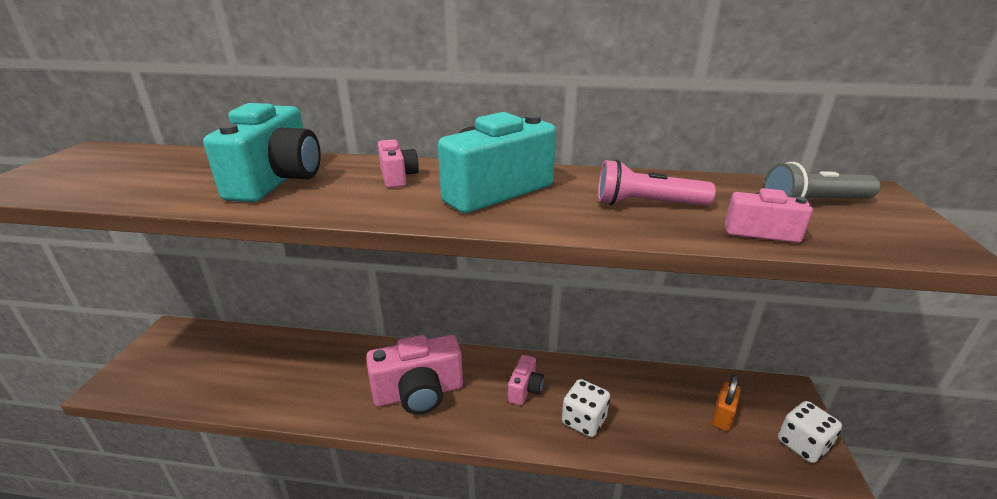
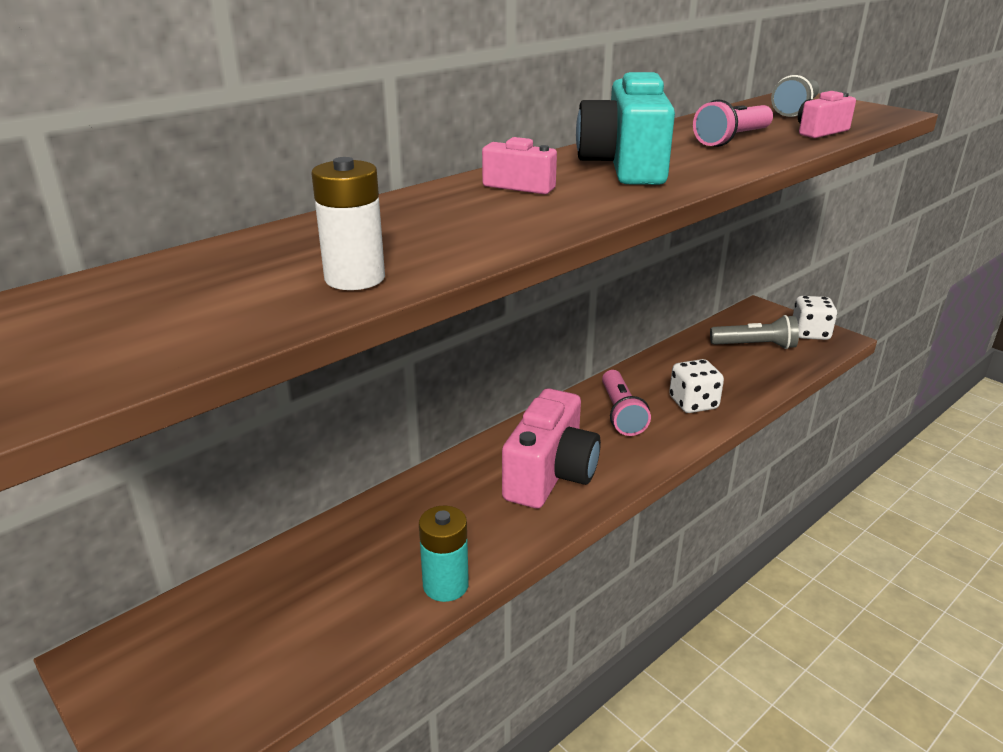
camera: 50 degrees left, 0 degrees up
(179, 191) = (355, 278): none -> white battery
(277, 181) = (423, 230): turquoise camera -> none
(277, 407) = (445, 585): none -> turquoise battery
(525, 389) = (621, 413): pink camera -> pink flashlight
(722, 417) = (755, 346): orange padlock -> grey flashlight

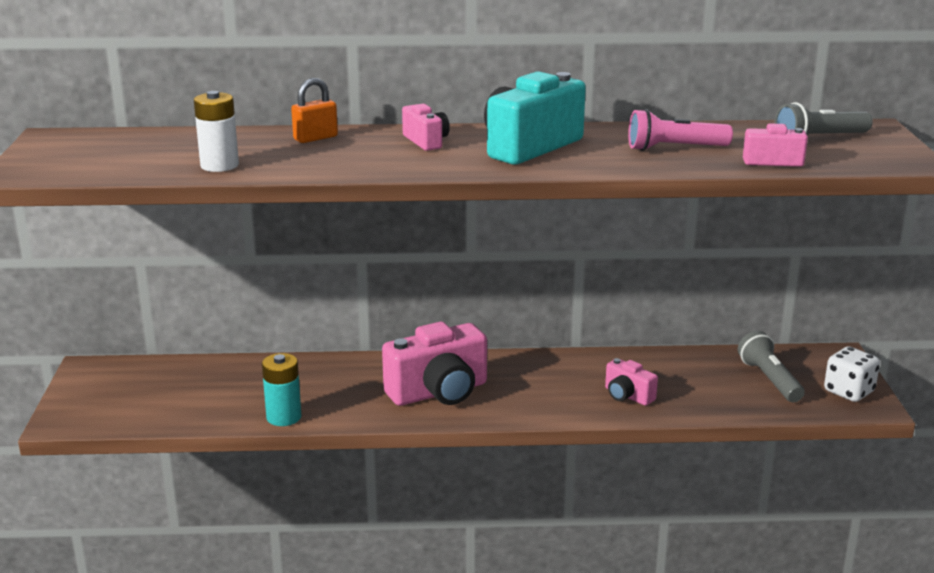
camera: 40 degrees right, 5 degrees down
(394, 213) = (315, 138): none -> orange padlock
(621, 413) = (556, 378): pink flashlight -> none
(693, 403) = (627, 396): white dice -> pink camera
(755, 346) = (769, 380): grey flashlight -> grey flashlight turned 150 degrees counterclockwise

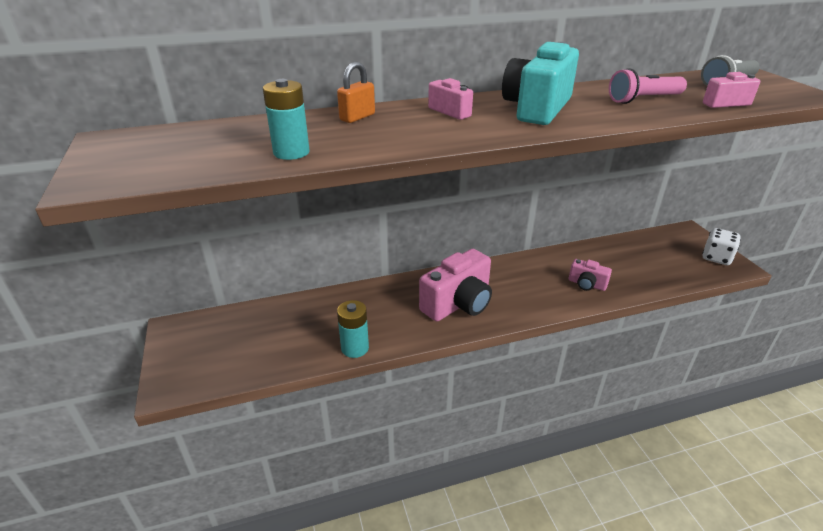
camera: 15 degrees left, 10 degrees up
(219, 165) = (291, 152): white battery -> turquoise battery
(769, 380) = (664, 256): grey flashlight -> none

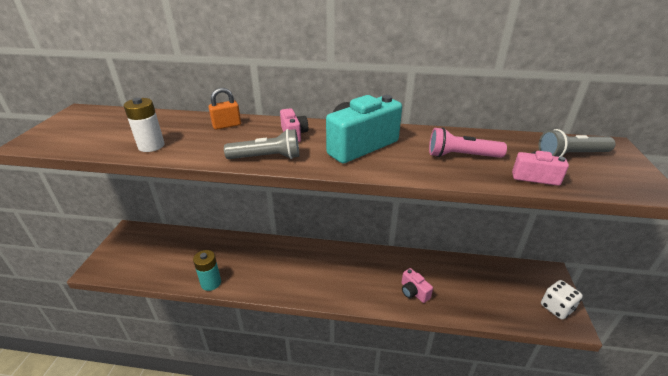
camera: 25 degrees right, 0 degrees up
(291, 152) = (151, 146): turquoise battery -> white battery
(456, 136) = (266, 157): none -> grey flashlight
(458, 303) = (303, 274): pink camera -> none

